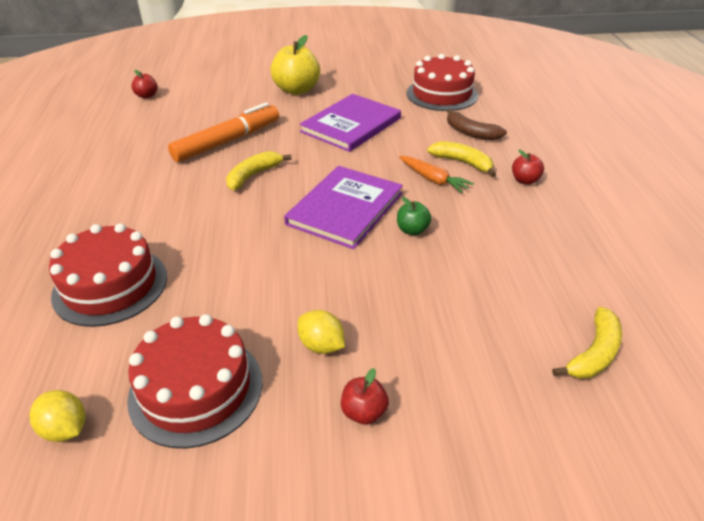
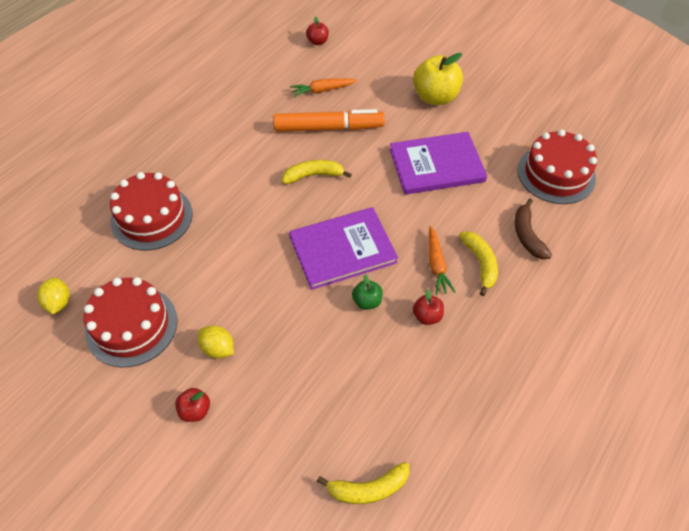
camera: 40 degrees right, 15 degrees up
(191, 122) = (322, 90): none -> orange carrot
(321, 345) = (218, 349): yellow lemon -> yellow lemon turned 45 degrees counterclockwise
(525, 180) = (509, 316): red apple -> red apple (427, 316)

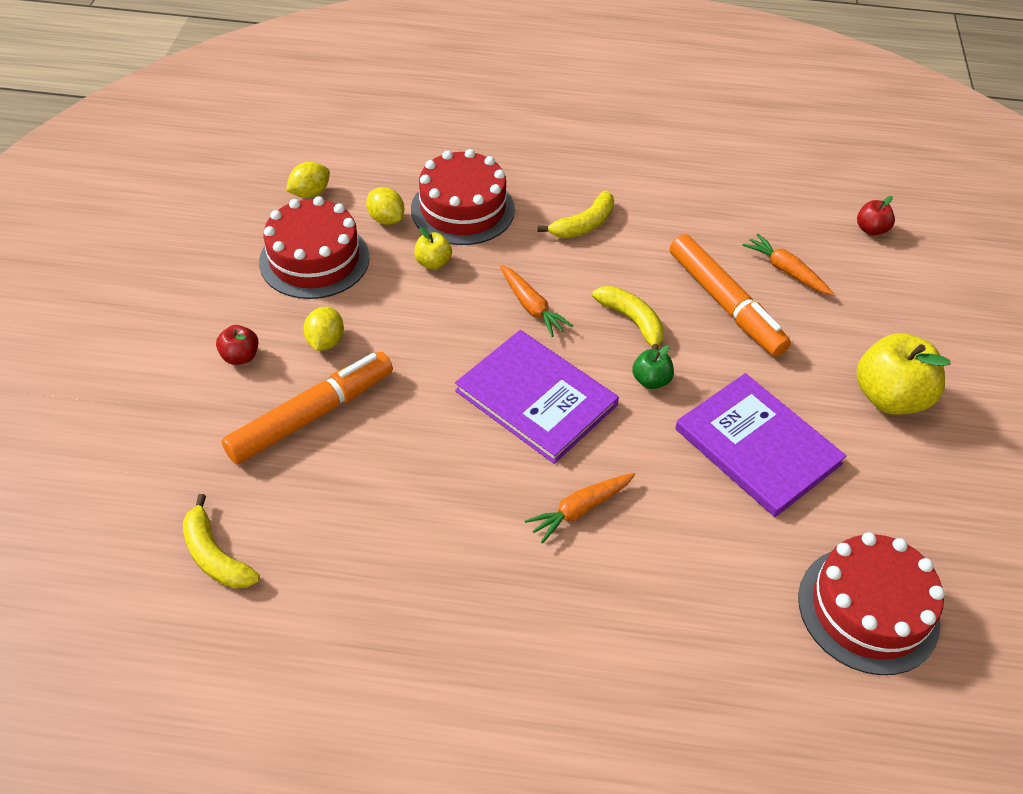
camera: 60 degrees right, 5 degrees down
(125, 265) = (386, 219): none -> yellow lemon
(189, 255) = (433, 263): none -> yellow apple
(267, 219) = (531, 307): none -> orange carrot
(280, 382) = (312, 415): none -> orange marker
(367, 301) = (472, 454): green apple -> green apple (651, 380)
(427, 316) = (489, 528): red apple -> none
(480, 263) = (618, 562): yellow banana -> yellow banana (584, 225)
(527, 235) = (712, 606): brown banana -> none

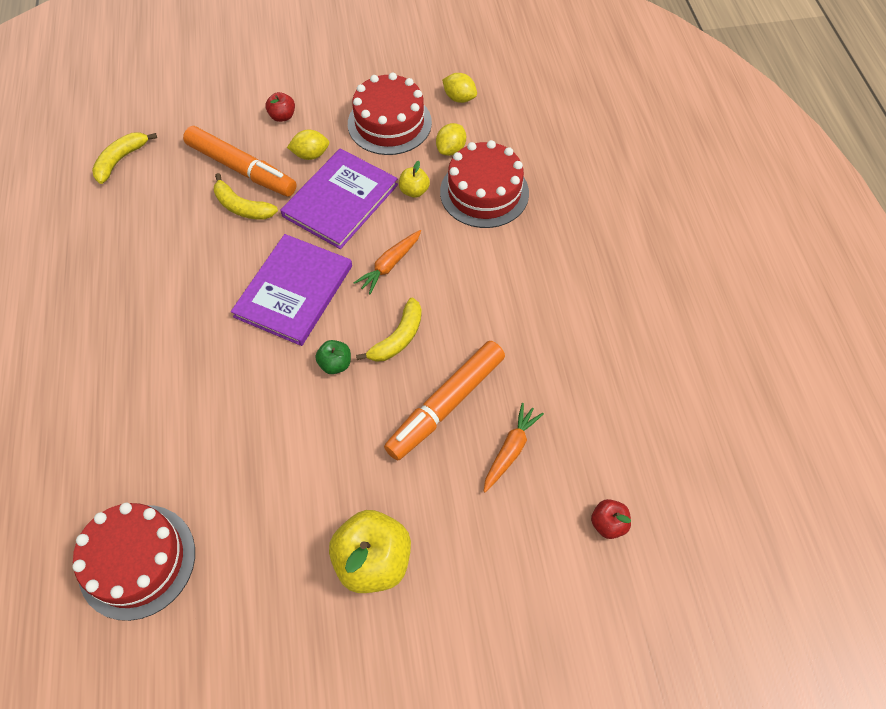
camera: 75 degrees right, 10 degrees up
(580, 509) = (194, 343): orange carrot -> none
(584, 225) = (503, 278): yellow banana -> yellow banana (242, 207)
(757, 446) = (285, 455): purple book -> purple book (340, 200)

